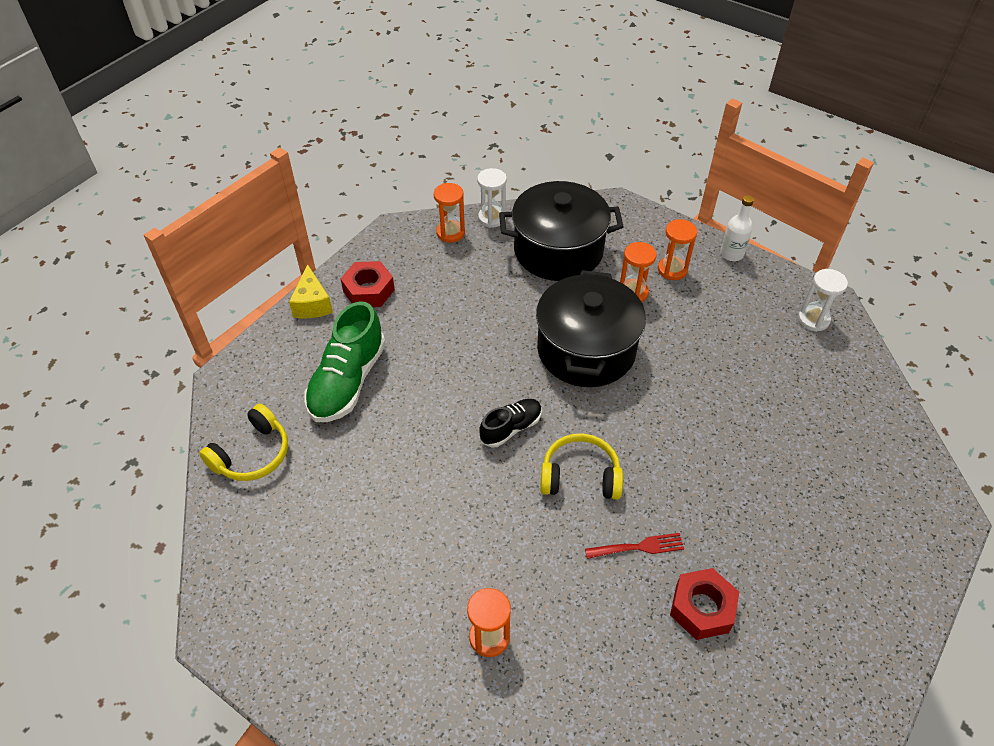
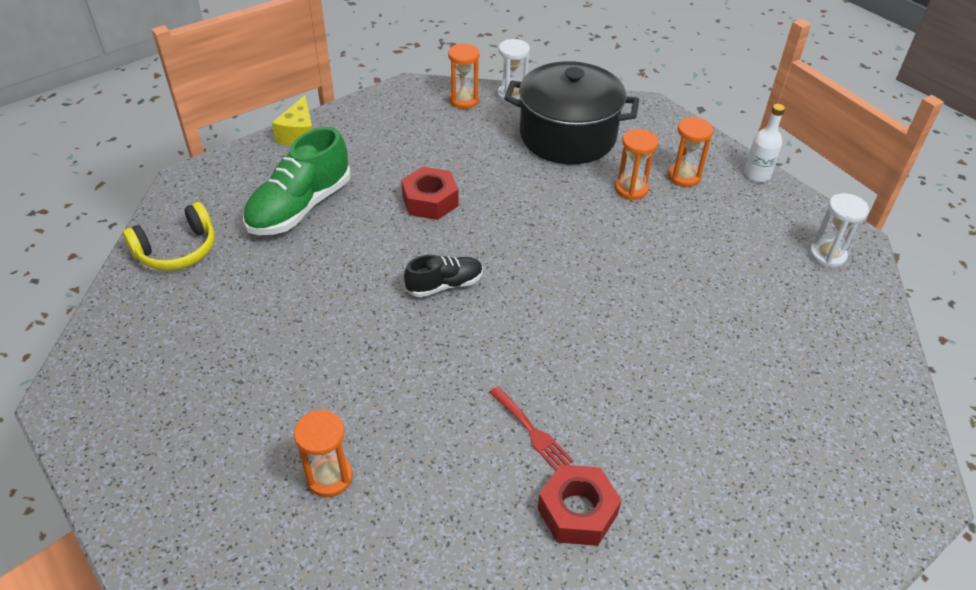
camera: 15 degrees right, 5 degrees down
(368, 290) = (359, 134): red nut -> red nut (430, 201)
(580, 476) = (497, 347): yellow headphones -> none
(586, 350) = (557, 231): black pot -> none
(638, 547) = (531, 431): red fork -> red fork turned 45 degrees clockwise

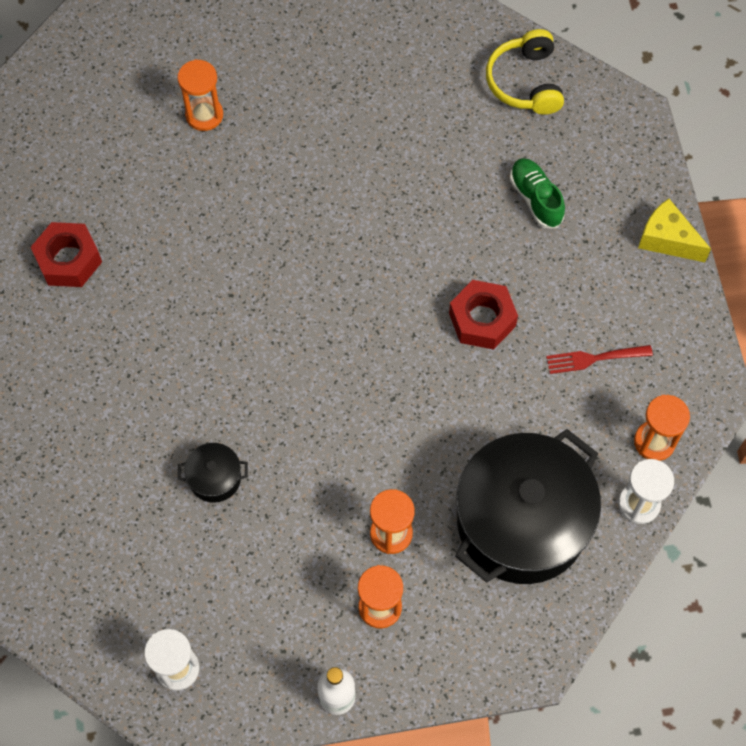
camera: 120 degrees right, 20 degrees up
(300, 207) = (535, 199): green shoe -> green shoe, size x0.56
(445, 285) = (353, 278): black shoe -> none
(531, 431) = (154, 266): red fork -> red fork (594, 358)
(681, 296) = (215, 478): none -> black pot

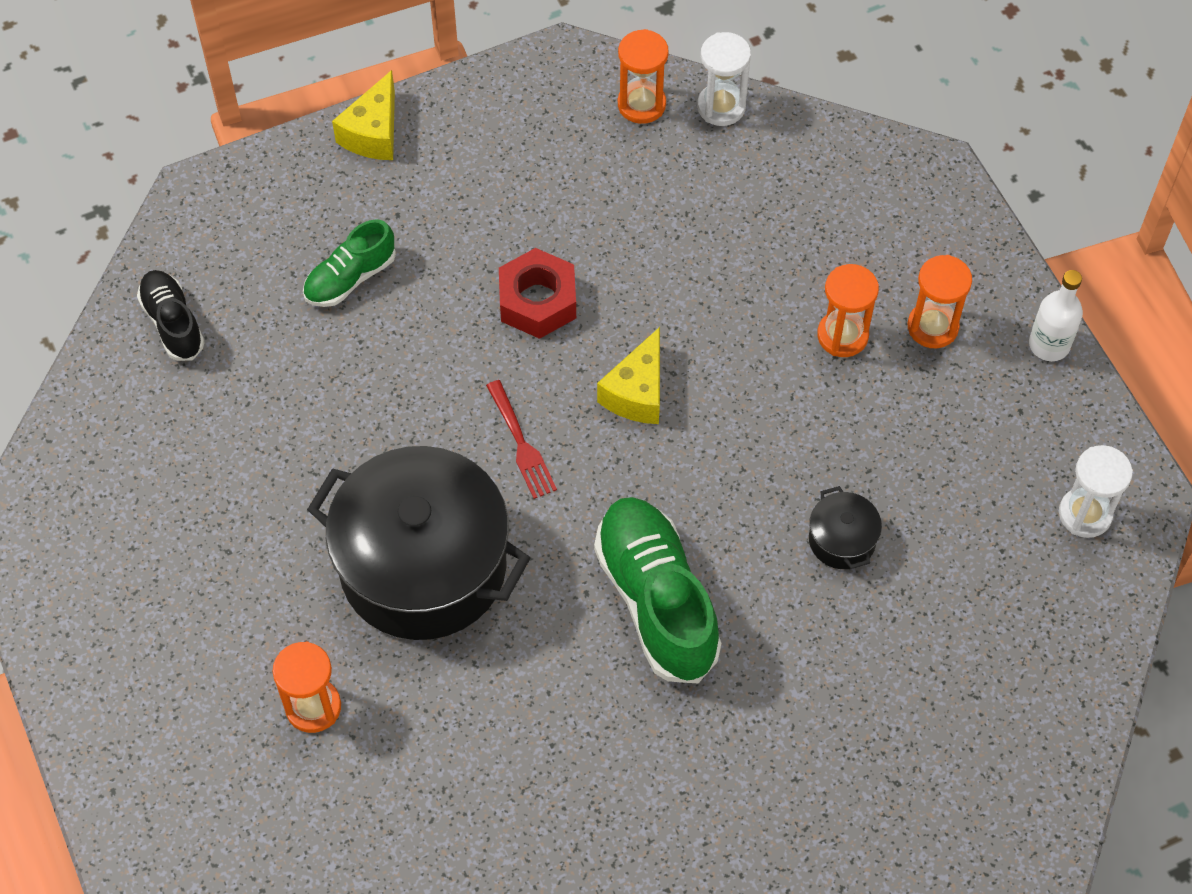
camera: 105 degrees left, 5 degrees down
(68, 260) = (593, 816): red nut -> none
(209, 338) = (656, 600): none -> green shoe
(382, 369) = (637, 392): none -> yellow cheese
(522, 522) = (782, 211): black pot -> black pot (423, 566)
(525, 82) = (173, 323): yellow headphones -> black shoe
(594, 358) = (555, 178): red fork -> red fork (521, 444)

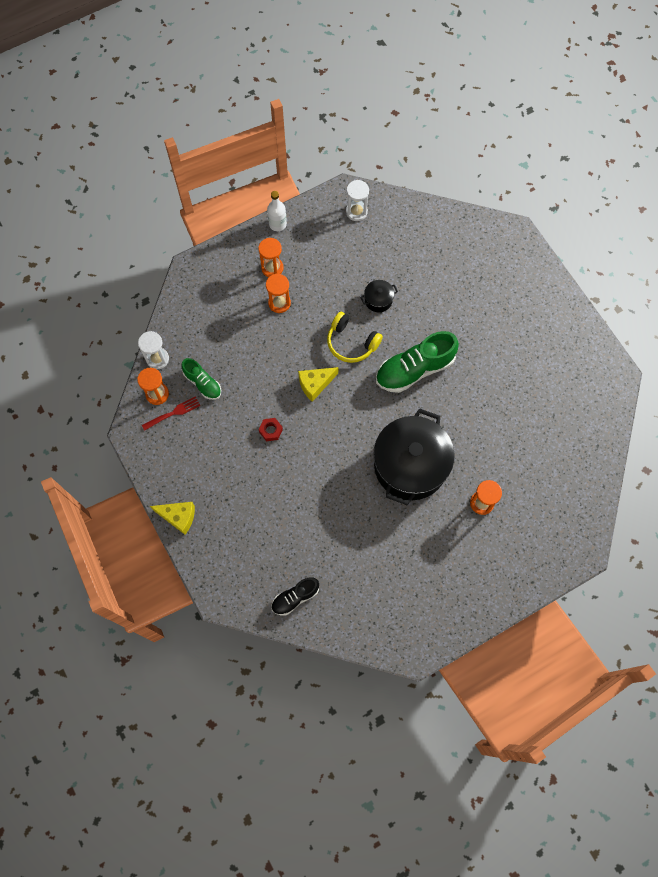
camera: 95 degrees left, 10 degrees up
(350, 278) = (264, 517): green shoe -> green shoe (203, 383)
(521, 444) = (346, 430): red fork -> red fork (173, 413)
(538, 301) = (270, 430): red nut -> red nut, size x0.59
(637, 392) = (315, 384): yellow cheese -> yellow cheese turned 135 degrees clockwise
(734, 473) = (351, 342): none -> yellow headphones

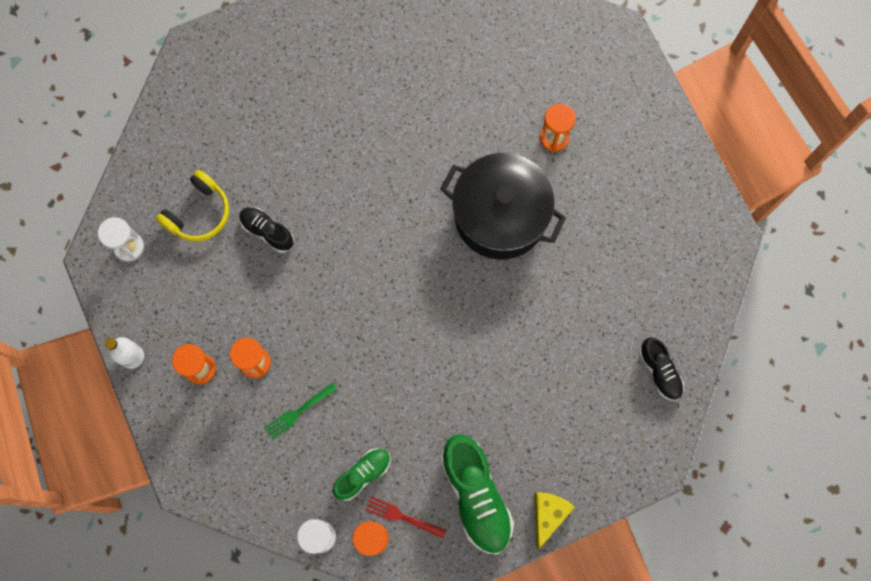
camera: 85 degrees left, 5 degrees up
(173, 413) = (402, 517): red fork -> red fork turned 45 degrees counterclockwise
(245, 335) = (298, 412): none -> green fork
(270, 430) = (439, 387): red nut -> none
(315, 384) = (380, 324): yellow cheese -> none
(351, 342) = (325, 272): yellow headphones -> yellow headphones (198, 213)
(378, 300) = (267, 231): black pot -> black shoe
(414, 369) = (372, 196): green shoe -> green shoe (476, 496)

